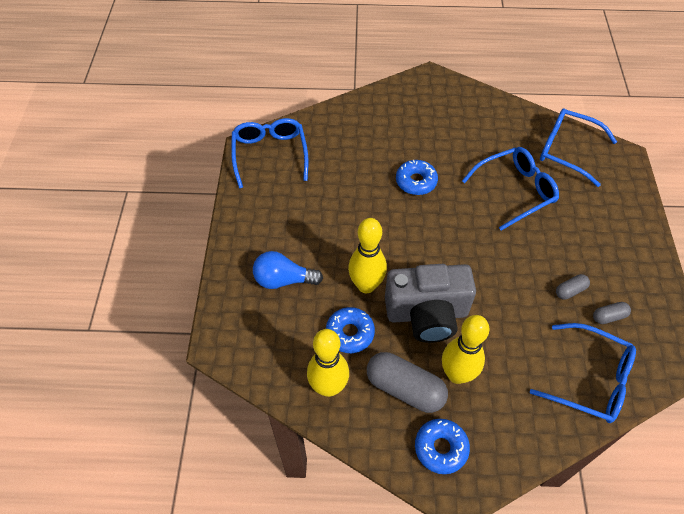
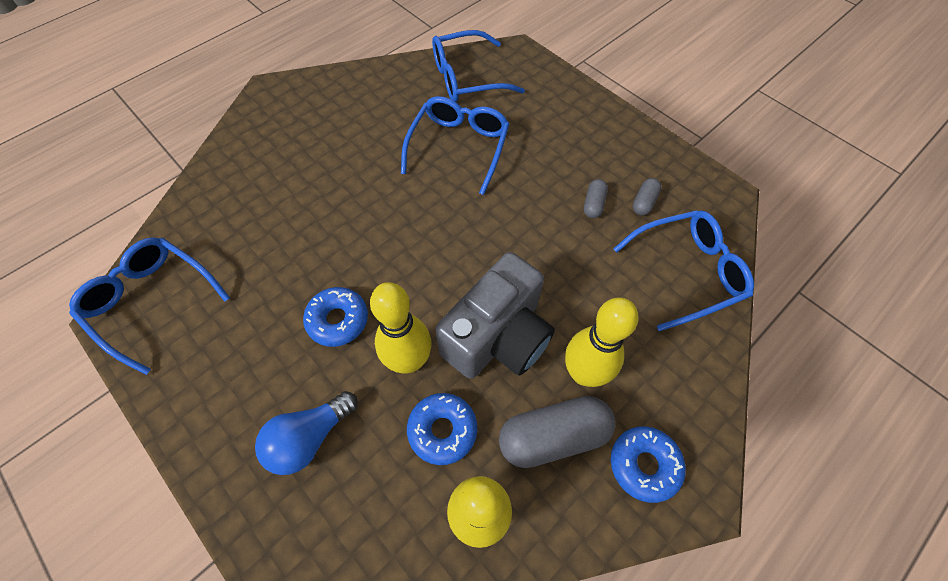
camera: 45 degrees left, 5 degrees up
(416, 181) = (355, 208): blue donut -> blue donut (338, 320)

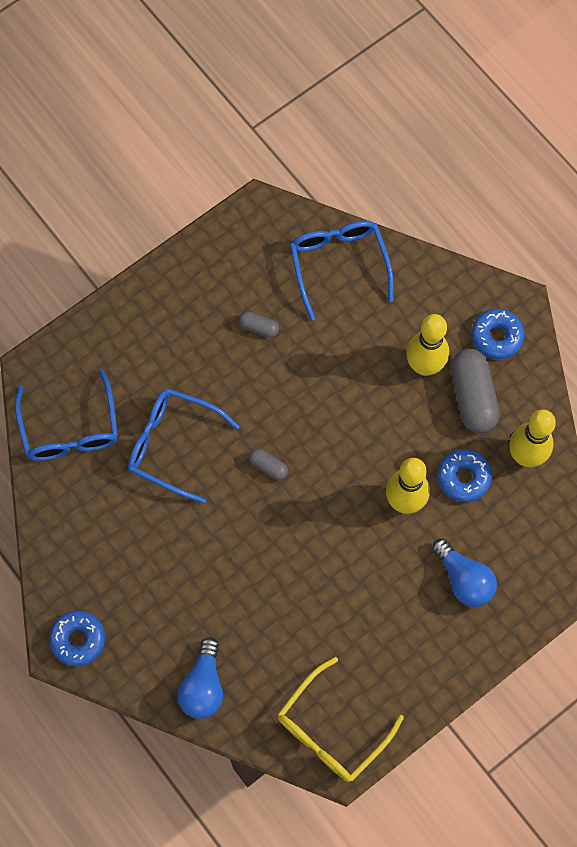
camera: 85 degrees left, 10 degrees up
(152, 302) = (331, 730): blue glasses -> yellow glasses
(220, 189) = (203, 686): none -> blue light bulb
(338, 320) = (363, 561): blue donut -> blue donut (78, 639)
(498, 337) = (388, 428): grey camera -> none
(644, 202) = (261, 282): grey capsule -> grey capsule (268, 466)

